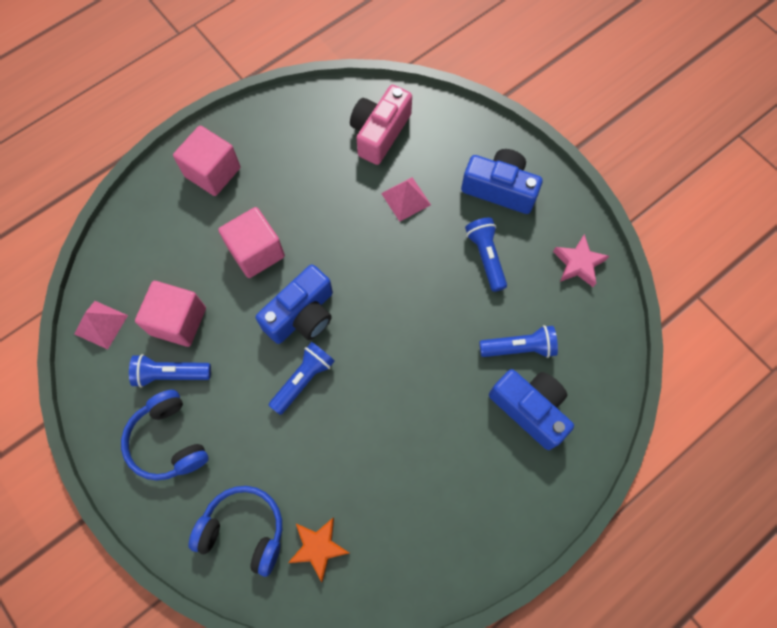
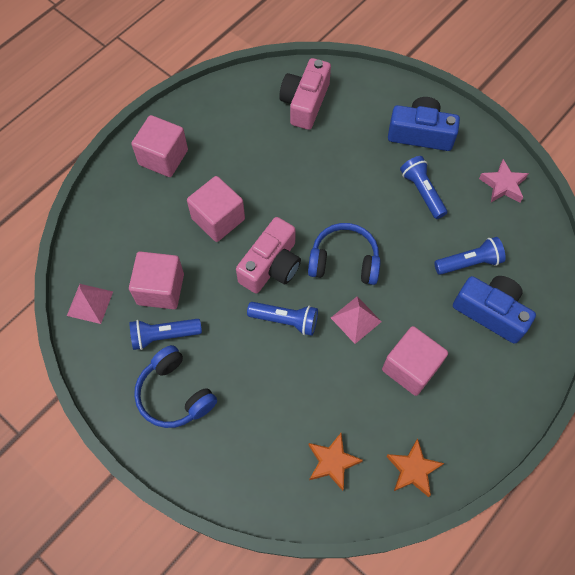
camera: 10 degrees left, 5 degrees down
(244, 530) = (261, 459): blue headphones -> blue headphones (344, 261)
(302, 314) = (271, 265): blue camera -> pink camera
(303, 379) = (285, 320): blue flashlight -> blue flashlight turned 75 degrees clockwise
(403, 572) = (413, 470): none -> orange star
(405, 199) = (340, 154): pink pyramid -> pink pyramid (356, 319)
(427, 457) = (410, 367): none -> pink cube

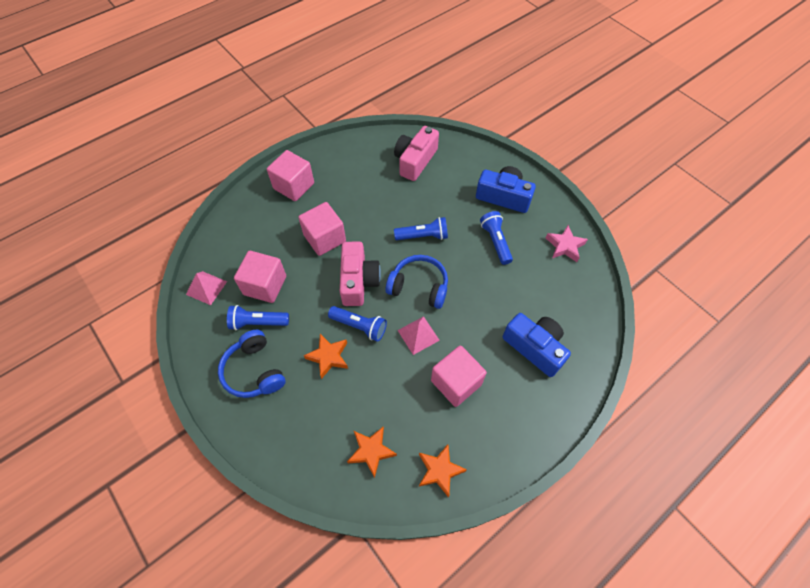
camera: 10 degrees right, 5 degrees down
(258, 363) = (328, 357): none -> orange star
(271, 265) = (358, 281): pink camera -> pink camera turned 45 degrees counterclockwise
(469, 262) = (524, 304): blue flashlight -> blue flashlight (423, 236)

